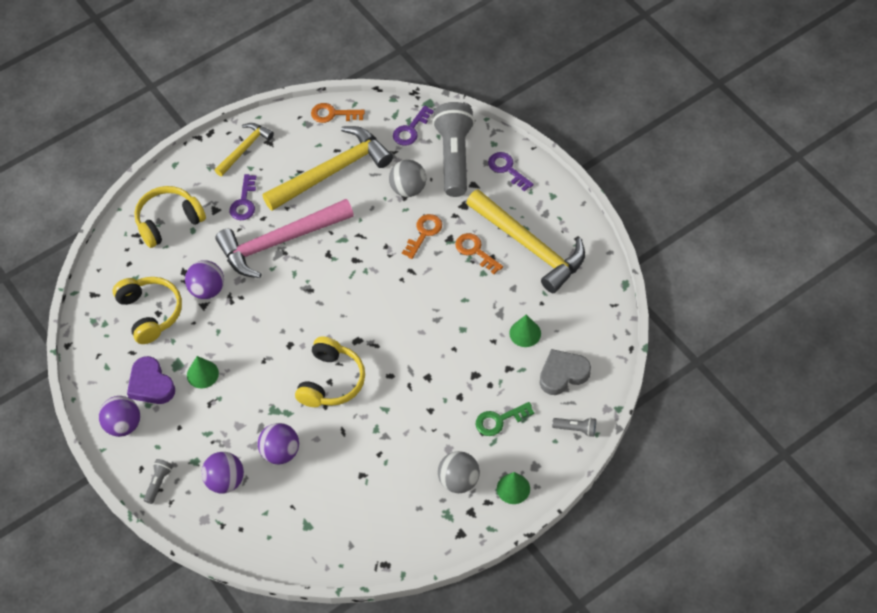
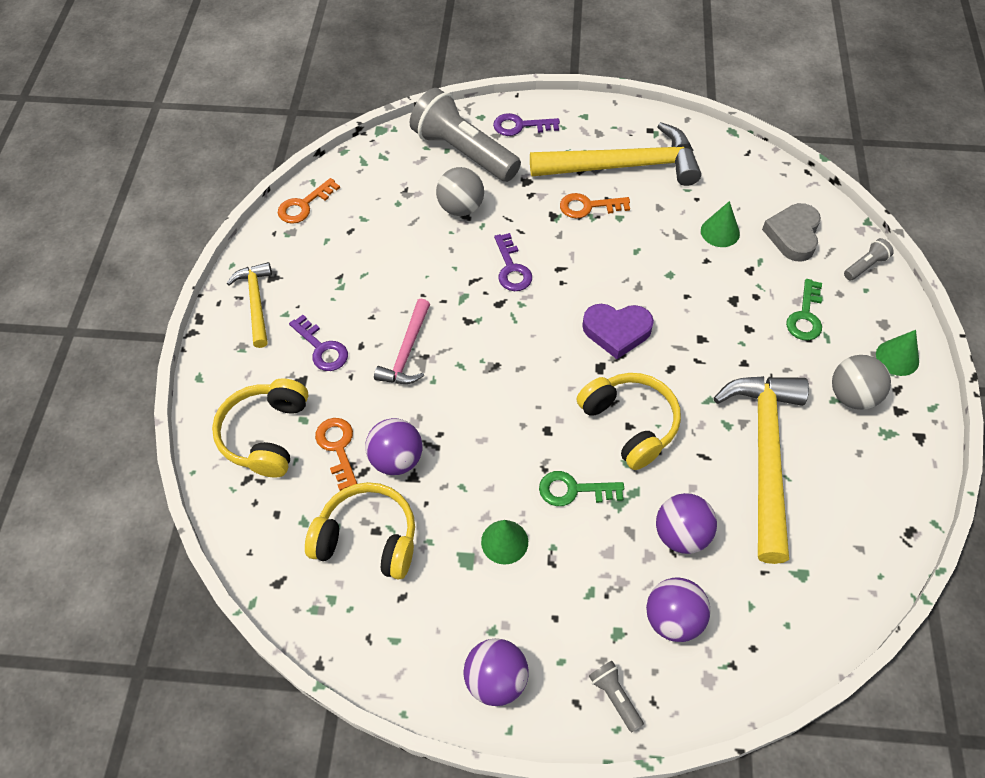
camera: 50 degrees left, 0 degrees up
(151, 384) = (467, 607): purple heart -> purple heart (617, 331)
(262, 383) = (573, 490): none -> green key
(279, 242) = (406, 352): pink hammer -> pink hammer, size x0.54
(333, 171) = (372, 250): yellow hammer -> yellow hammer (765, 454)
(410, 130) = (394, 162): purple key -> purple key (512, 268)
(424, 233) = (526, 230): orange key -> orange key (338, 448)

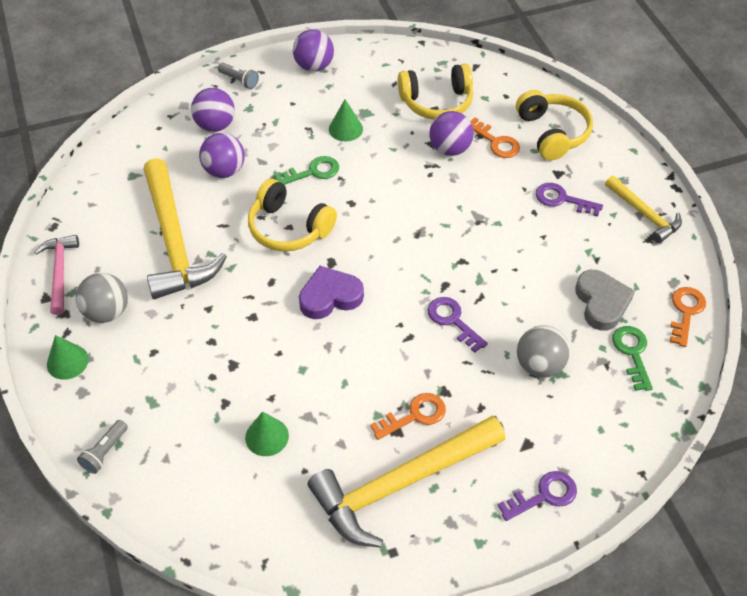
camera: 155 degrees right, 5 degrees down
(406, 352) = (494, 219): pink hammer -> pink hammer (60, 271)
(463, 152) = (581, 433): grey flashlight -> none
(793, 235) = (188, 462): grey heart -> grey heart (601, 303)
(805, 316) = (160, 372): green key -> green key (632, 353)

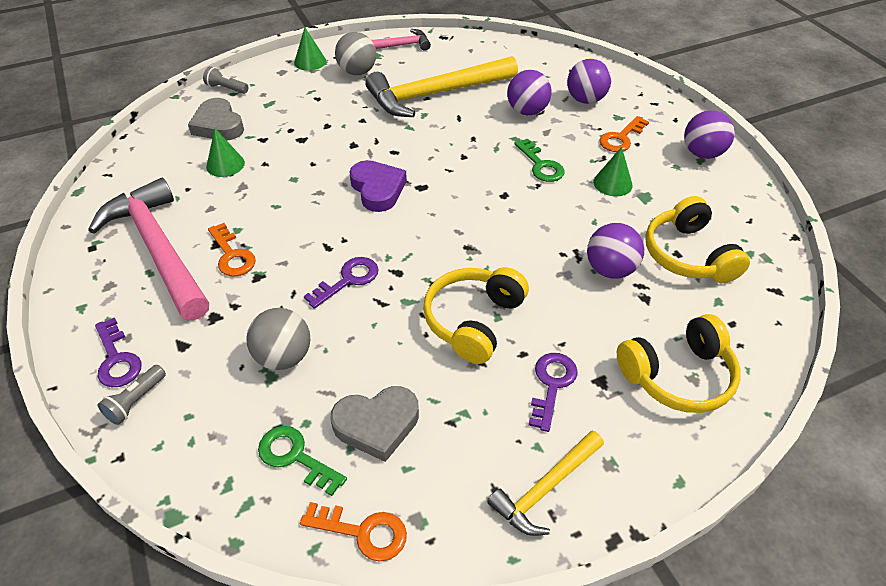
camera: 85 degrees right, 5 degrees down
(186, 452) = (218, 125): none -> grey heart
(239, 80) = (655, 107): grey flashlight -> grey flashlight (136, 401)
(288, 228) = (461, 156): yellow headphones -> yellow headphones (473, 320)
(399, 484) = (158, 248): yellow hammer -> pink hammer
(496, 142) = (637, 314): orange key -> orange key (621, 138)
(632, 353) = (295, 457): green key -> green key turned 135 degrees counterclockwise

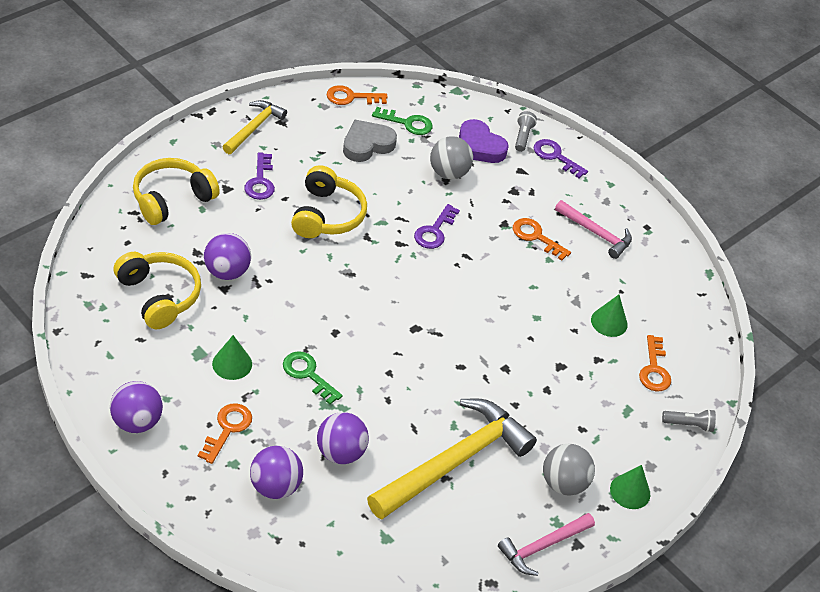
camera: 155 degrees right, 0 degrees up
(158, 248) = (596, 234): pink hammer -> pink hammer, size x0.54
(218, 125) = (654, 369): grey heart -> orange key
(377, 189) = (454, 318): purple heart -> purple heart (479, 146)

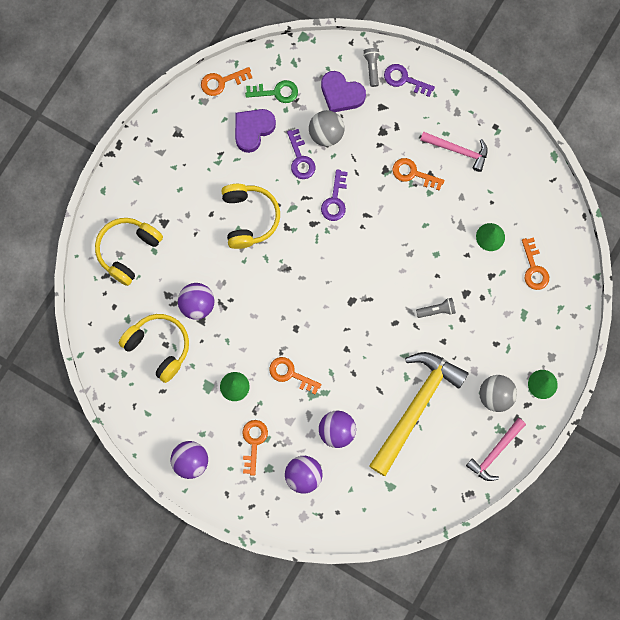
camera: 10 degrees left, 30 degrees up
(254, 127) = (159, 149): yellow hammer -> none
(260, 181) = (186, 204): purple key -> purple key (300, 159)
(308, 374) = (290, 374): green key -> orange key
(367, 144) = (253, 130): grey heart -> purple heart
(688, 424) = (570, 309): grey flashlight -> grey flashlight (437, 310)

